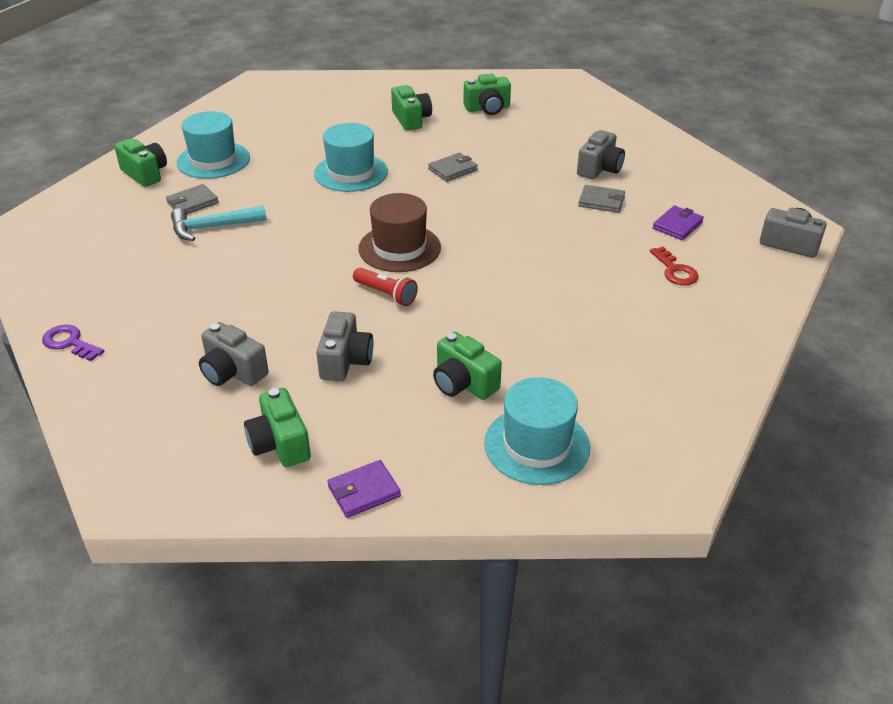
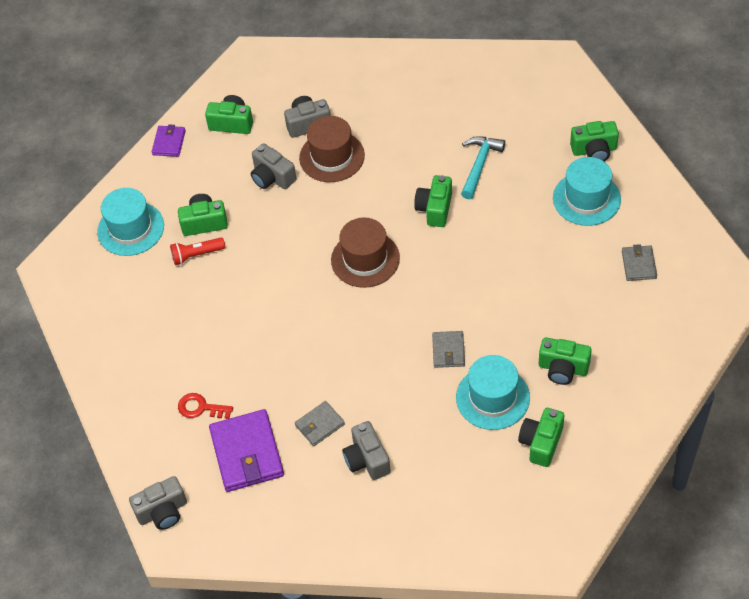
camera: 130 degrees right, 15 degrees up
(69, 343) = (399, 61): purple key -> none
(192, 203) = (525, 165): grey wallet -> grey wallet (639, 264)
(275, 328) = (332, 156): none -> brown hat
(295, 232) = (435, 209): none -> green camera
(351, 173) = (497, 279): turquoise hat -> turquoise hat (492, 397)
(386, 294) = (318, 226): red flashlight -> red flashlight (196, 255)
(677, 225) = (247, 453): purple wallet -> purple wallet, size x1.86

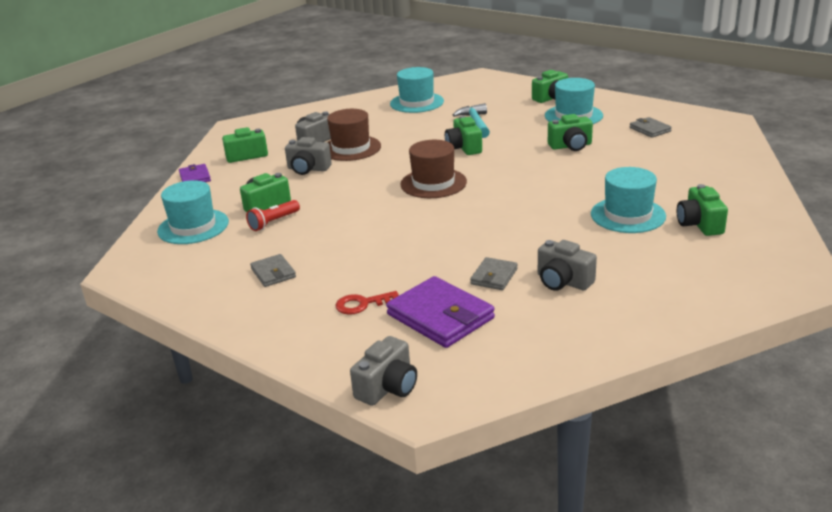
camera: 30 degrees left, 25 degrees down
(448, 351) = (559, 204): grey wallet -> grey wallet (273, 273)
(451, 92) = (417, 102): none -> turquoise hat
(563, 368) = (663, 185): green camera -> green camera (571, 146)

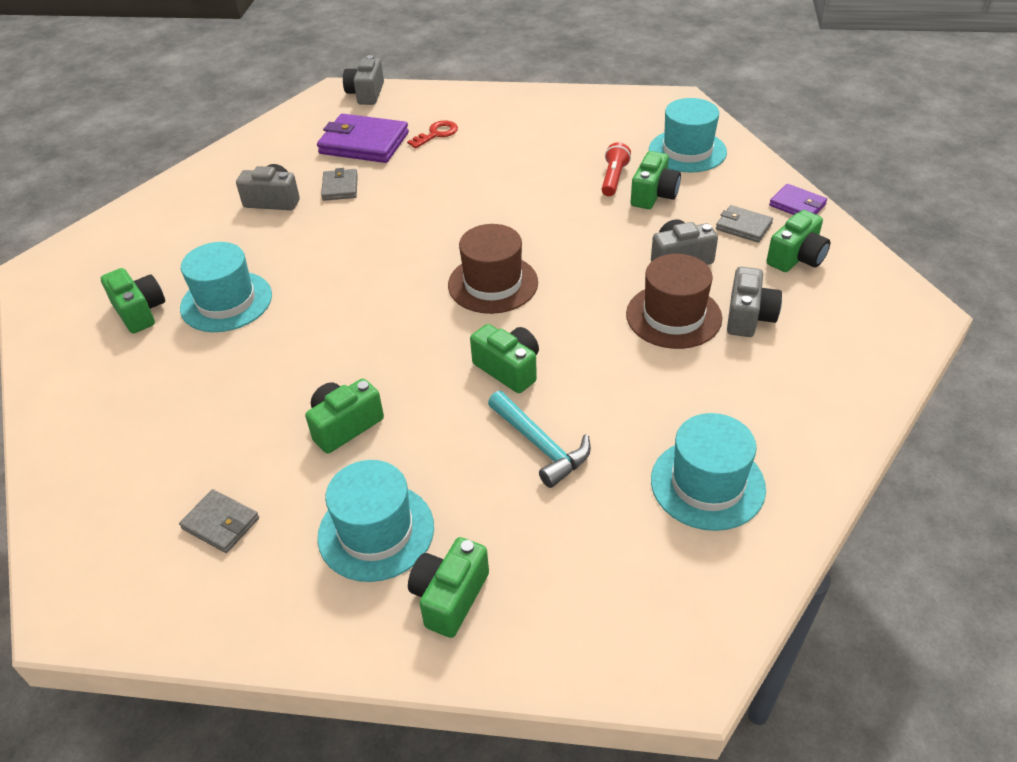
camera: 150 degrees right, 15 degrees up
(273, 273) = (543, 135): grey wallet -> grey wallet (743, 226)

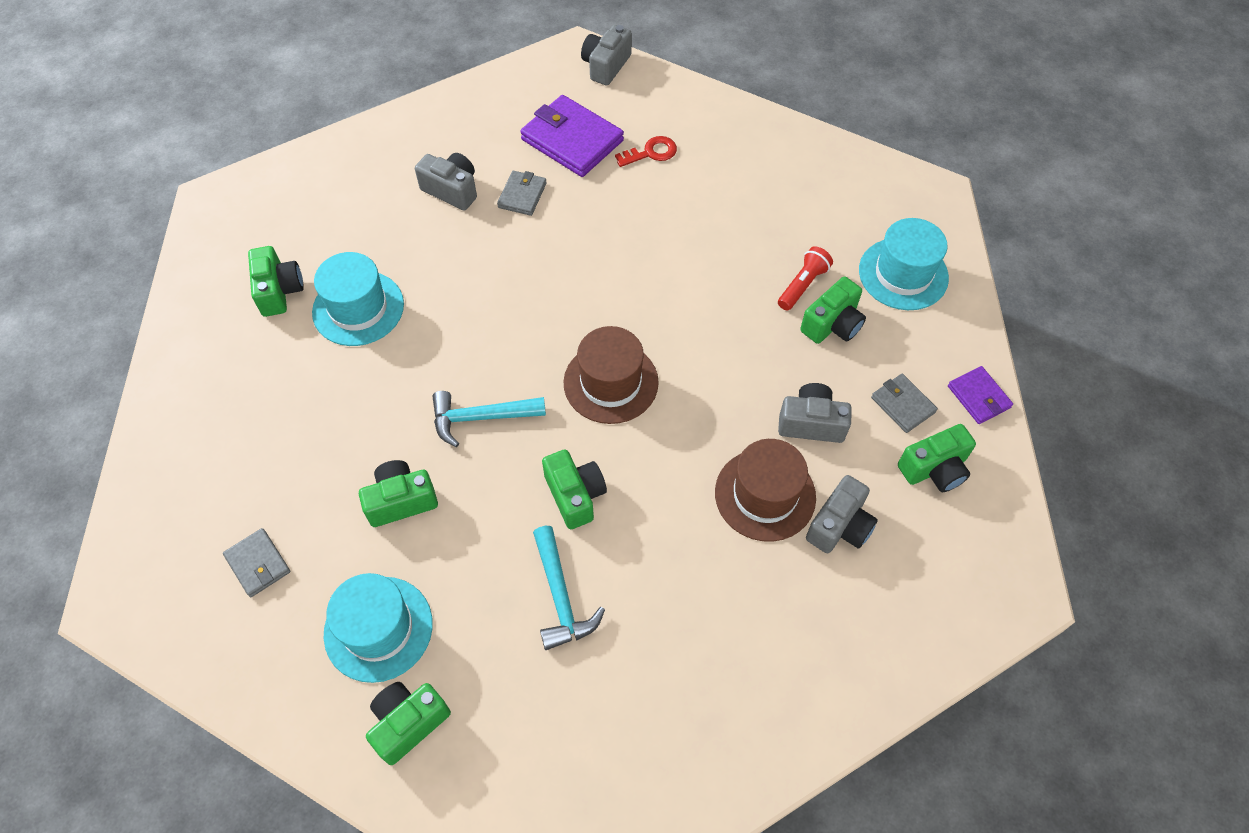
camera: 20 degrees right, 15 degrees up
(388, 342) = (481, 418): none -> turquoise hammer
(707, 484) = (688, 705): turquoise hat -> none

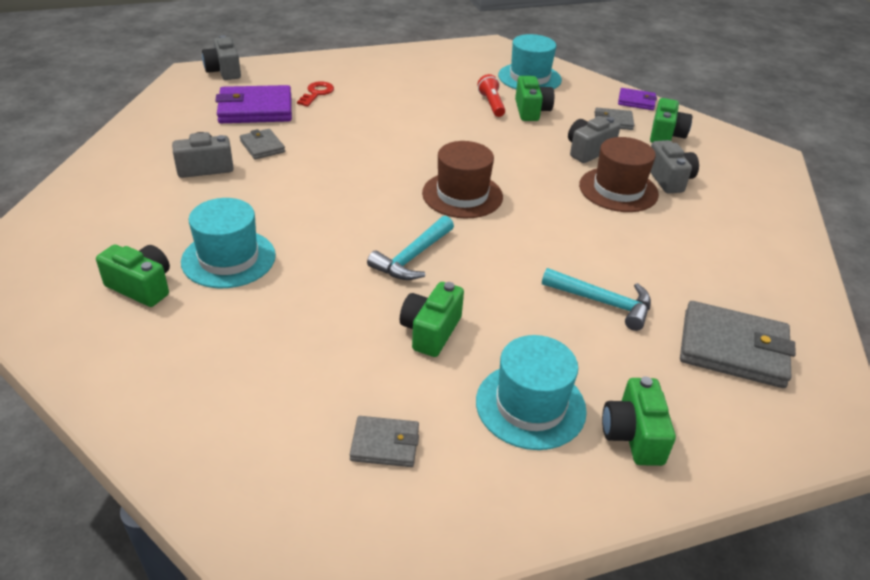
camera: 50 degrees left, 20 degrees down
(575, 495) = (530, 254): green camera -> none
(595, 740) = (733, 349): none -> grey wallet

